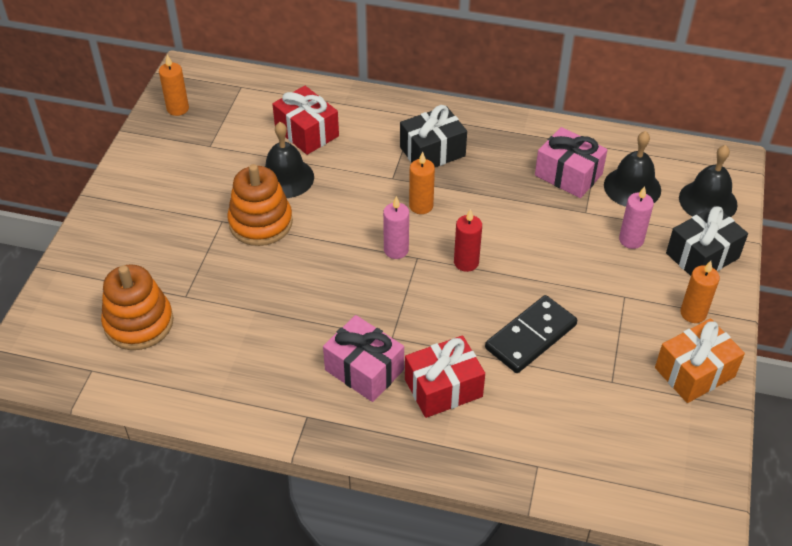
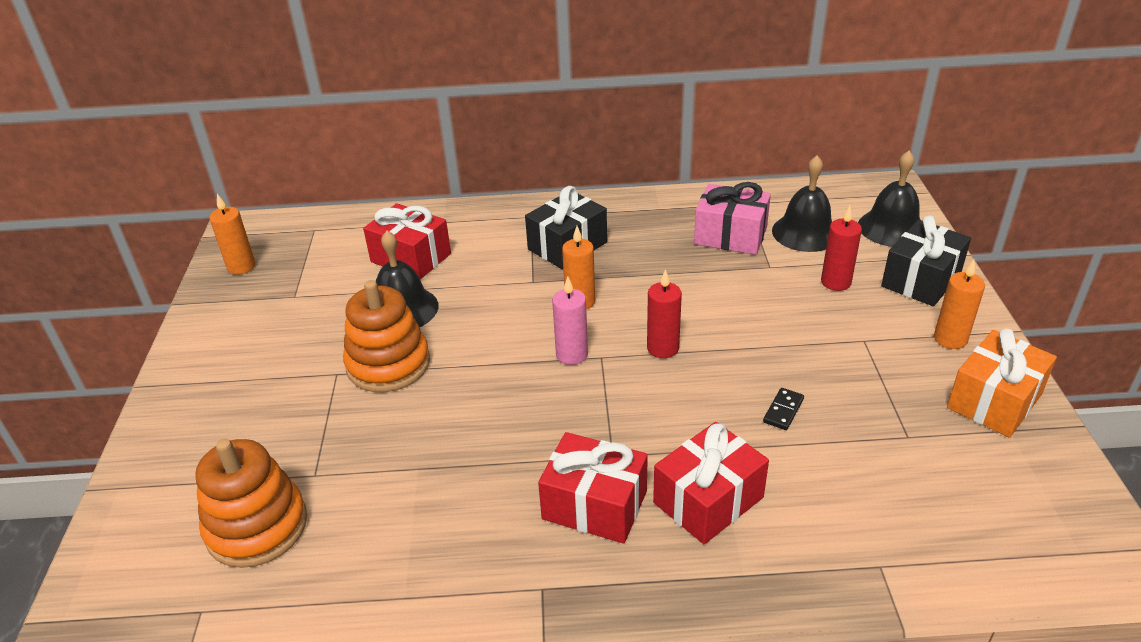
camera: 15 degrees left, 10 degrees down
(364, 370) = (594, 505): pink gift -> red gift
(531, 337) = (783, 410): black domino -> black domino, size x0.43
(631, 240) = (836, 282): pink candle -> red candle

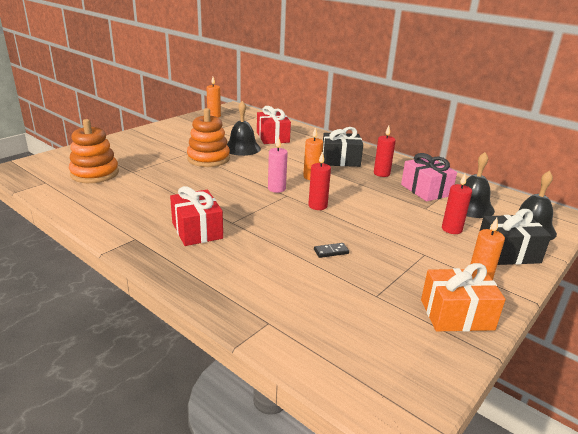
camera: 40 degrees right, 10 degrees down
(648, 239) = (381, 173): none -> red candle
(708, 500) = (240, 255): red gift -> none

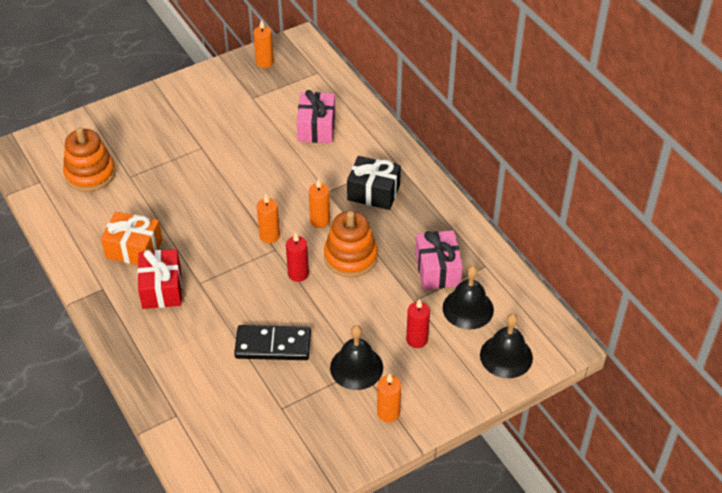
camera: 20 degrees right, 20 degrees up
(208, 159) = (219, 164): orange stacking toy -> orange stacking toy (350, 257)
(242, 148) = (267, 147): black bell -> black bell (356, 367)
(272, 137) = (316, 127): red gift -> pink gift
(276, 189) = (269, 236): pink candle -> orange candle
(331, 251) = (273, 345): black domino -> black domino, size x2.31
(381, 173) = (406, 228): red candle -> none
(456, 314) = (336, 445): orange gift -> orange gift (134, 249)
(508, 253) = (448, 385): black gift -> none

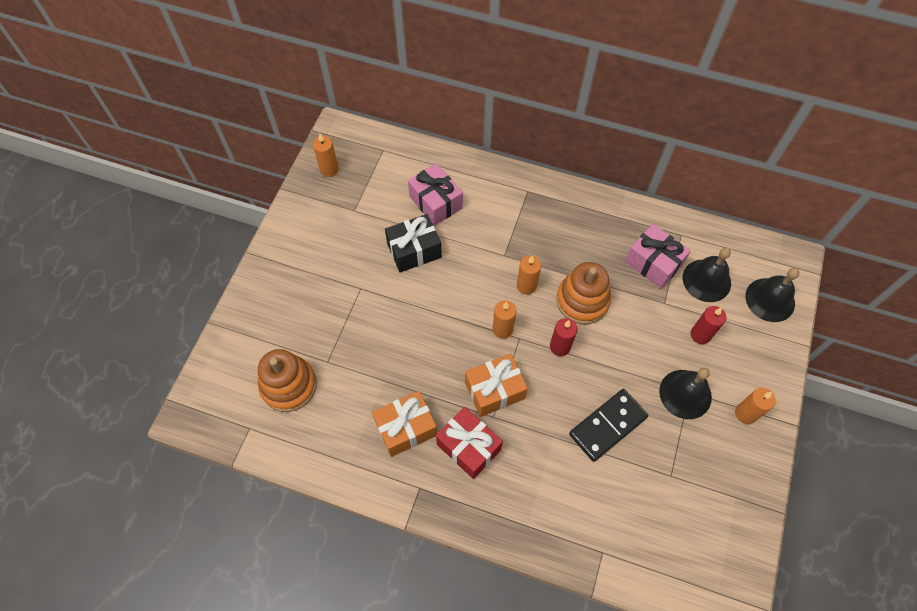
camera: 40 degrees left, 15 degrees up
(219, 268) = (494, 390): none -> orange gift
(373, 192) = (540, 230): black gift -> black gift (414, 250)

